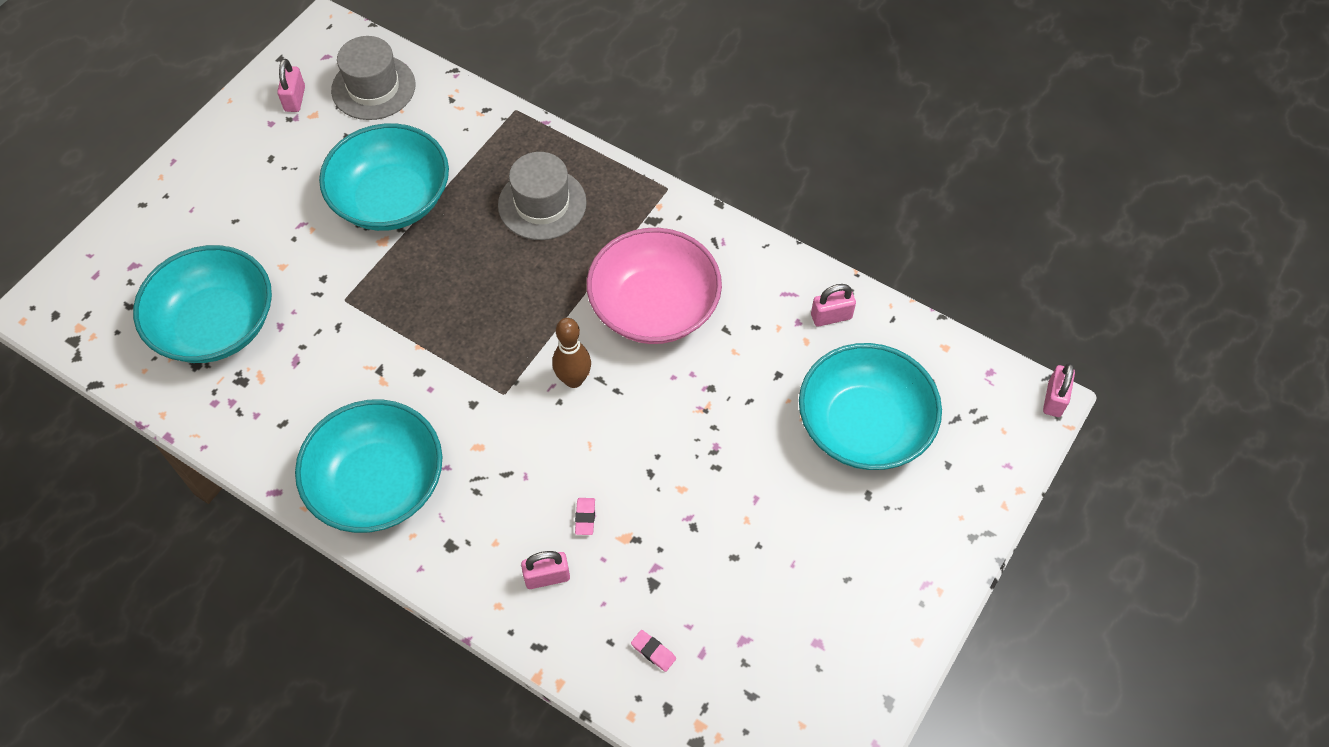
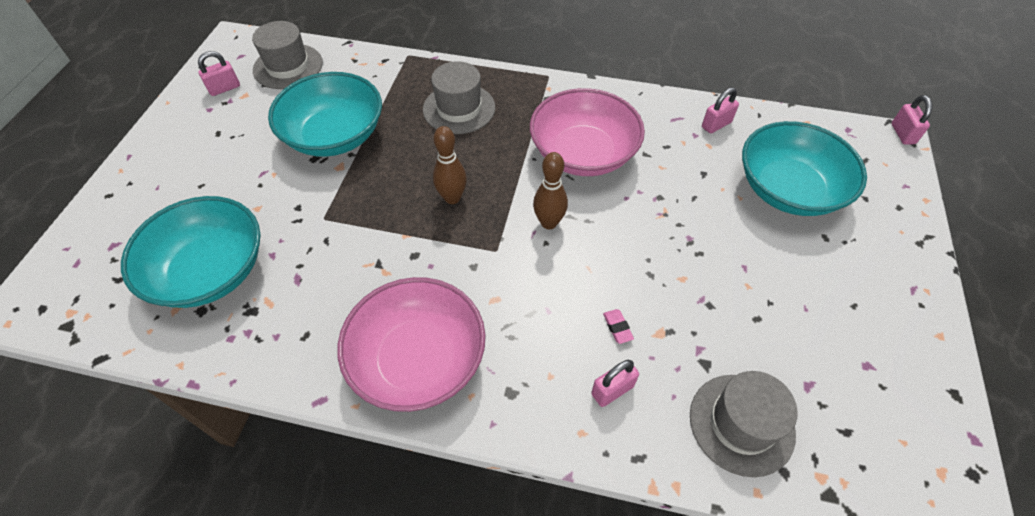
camera: 20 degrees left, 5 degrees down
(295, 99) = (224, 88): pink padlock -> pink padlock turned 75 degrees clockwise
(378, 484) = (418, 360): turquoise bowl -> pink bowl
(485, 317) = (452, 198): none -> brown bowling pin
(653, 652) = (741, 424): pink eraser -> grey hat

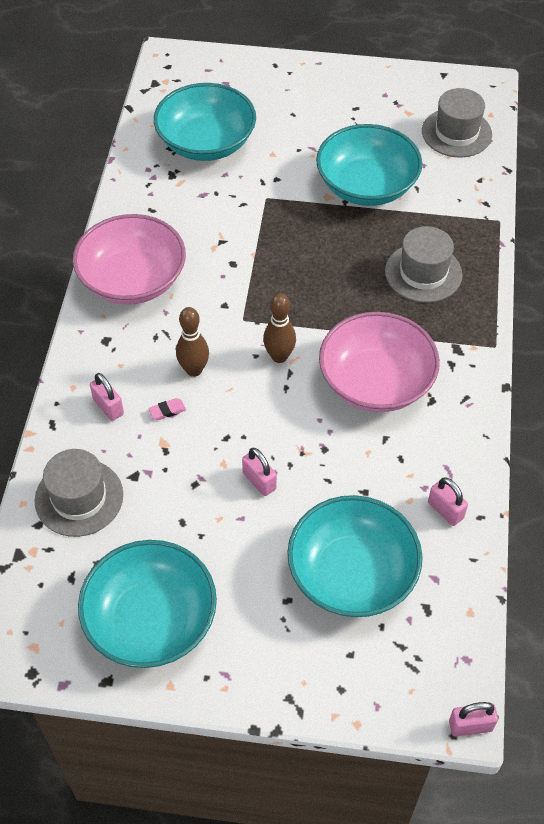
camera: 85 degrees right, 0 degrees up
(224, 88) = (414, 97): pink padlock -> pink padlock (259, 481)
(452, 198) = (300, 281): brown bowling pin -> brown bowling pin (194, 370)
(876, 350) = (151, 620): none -> turquoise bowl

